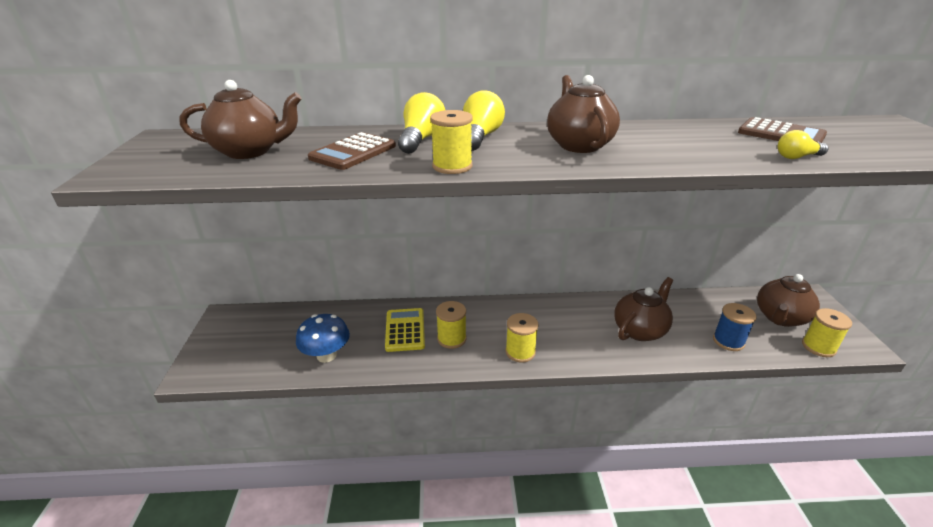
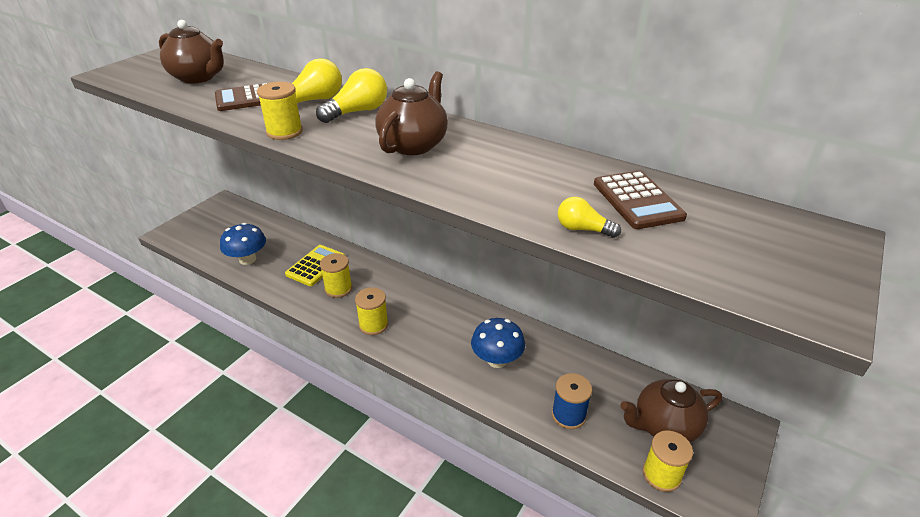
camera: 35 degrees right, 5 degrees up
(640, 330) = (497, 360): brown teapot -> blue mushroom

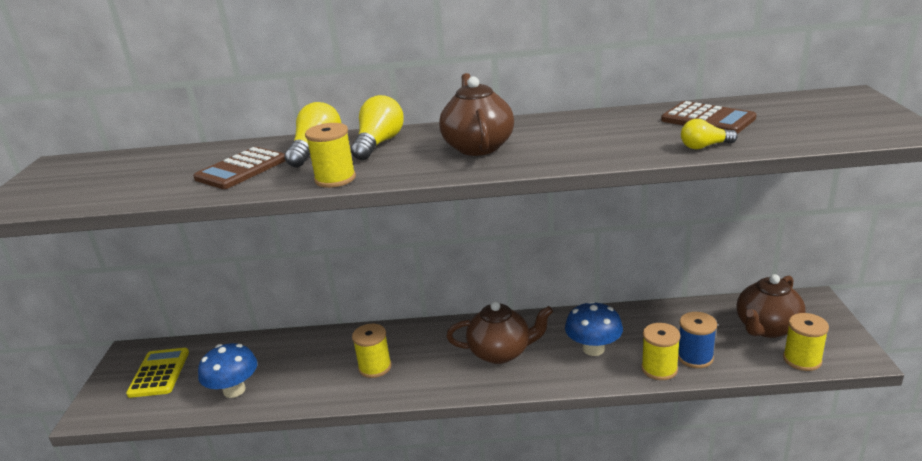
camera: 30 degrees left, 10 degrees down
(198, 77) = (139, 174): brown teapot -> brown teapot (501, 352)
(316, 266) = (324, 360): yellow calculator -> yellow calculator (159, 373)
(373, 325) = (449, 378): yellow spool -> yellow spool (659, 369)

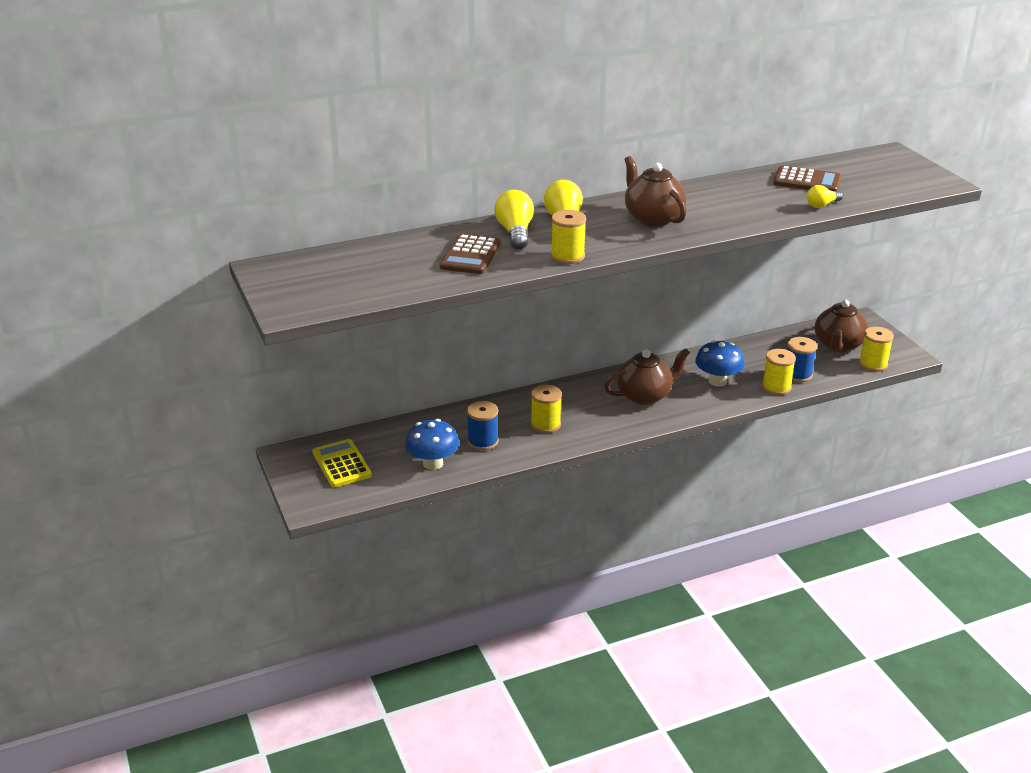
camera: 25 degrees left, 5 degrees up
(300, 374) = (483, 441): none -> blue spool

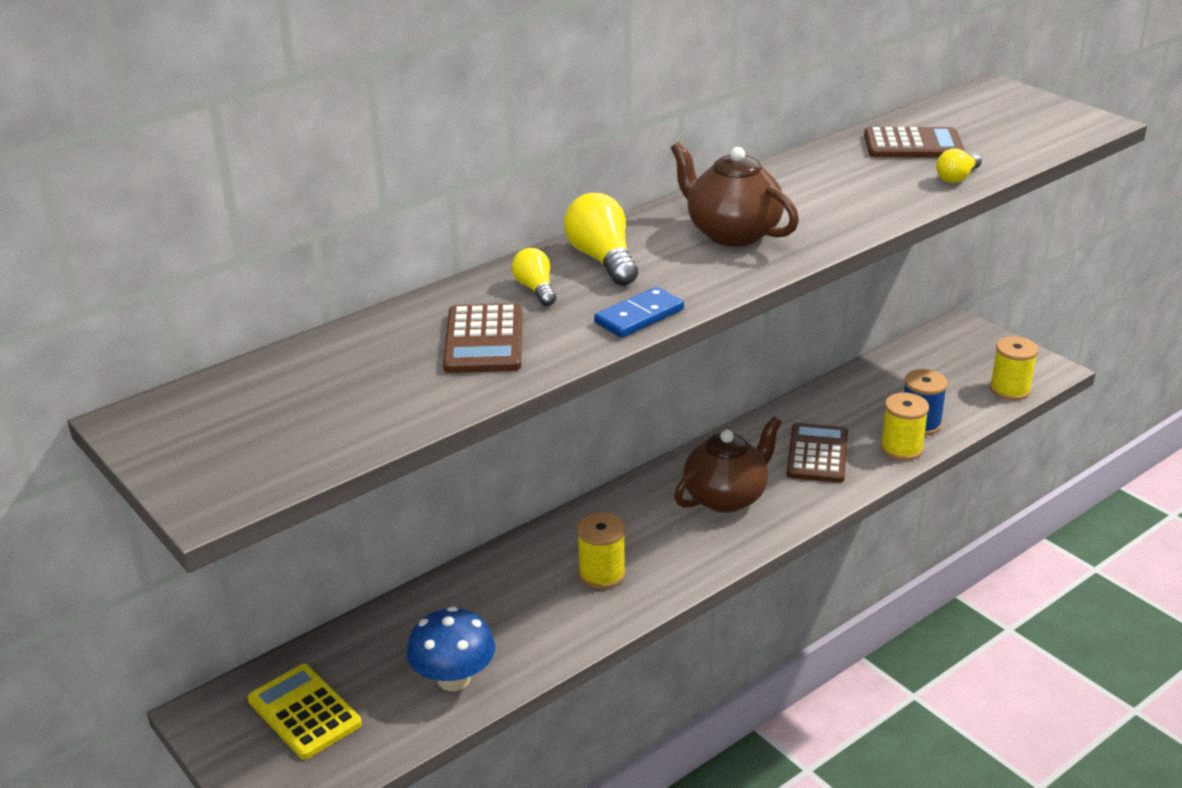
camera: 15 degrees left, 0 degrees up
(483, 441) = (518, 623): blue spool -> none
(515, 232) = (535, 289): yellow light bulb -> yellow light bulb, size x0.60
(567, 256) = (639, 316): yellow spool -> blue domino
(717, 381) = (817, 454): blue mushroom -> brown calculator
(838, 345) = (951, 370): brown teapot -> none

